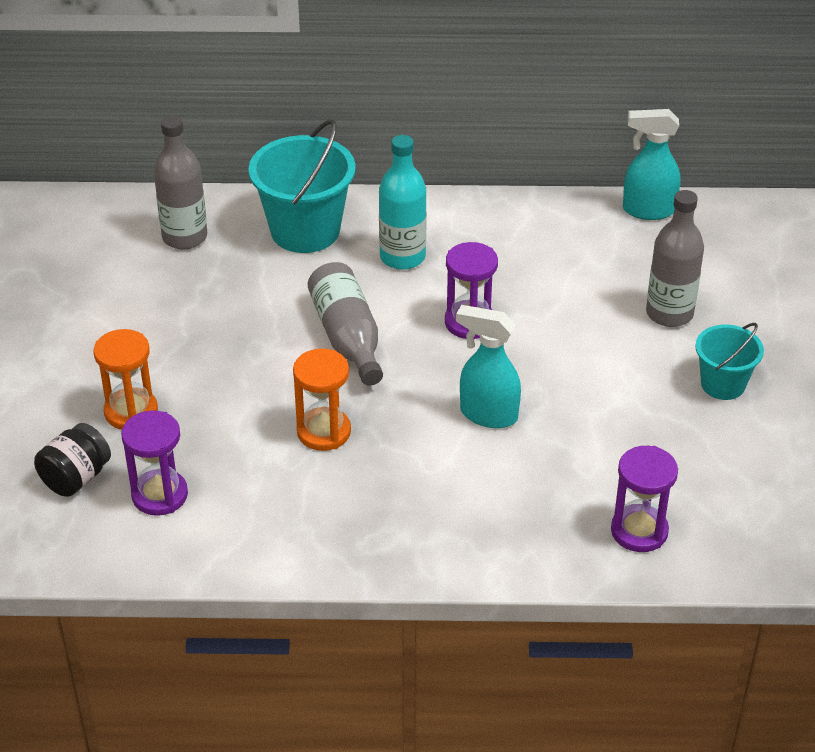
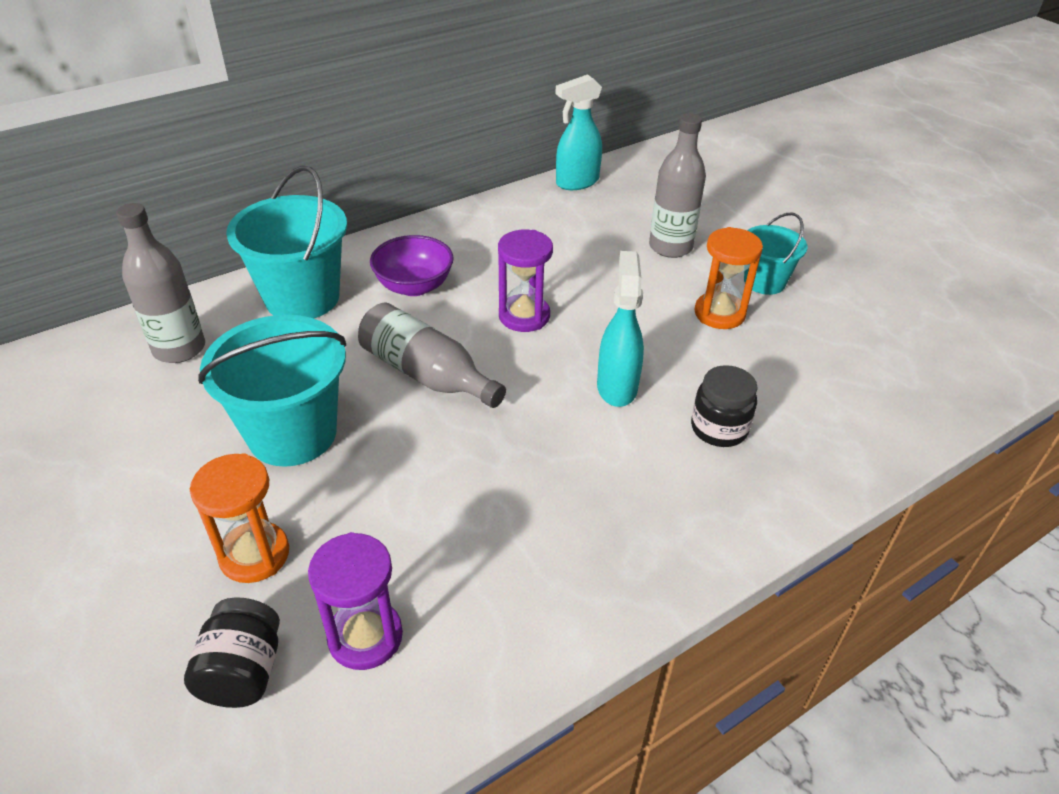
camera: 35 degrees left, 0 degrees up
(215, 340) = (292, 434): none -> turquoise bucket
(324, 432) = (484, 474): orange hourglass -> orange hourglass (719, 313)
(402, 257) = (414, 286): turquoise bottle -> purple bowl
(487, 414) = (617, 387): turquoise spray bottle -> turquoise spray bottle turned 105 degrees clockwise
(536, 484) = (719, 428): none -> black jar
(639, 531) = (839, 427): purple hourglass -> none

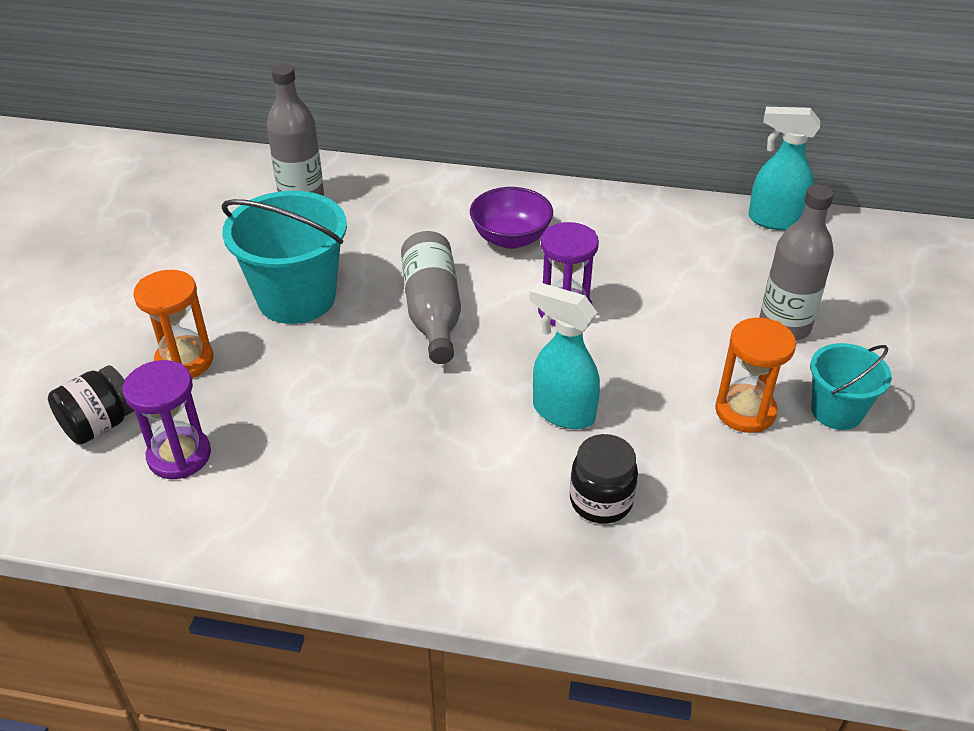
camera: 45 degrees right, 0 degrees up
(302, 298) = (420, 203): turquoise bucket -> none
(617, 387) = (562, 412): turquoise spray bottle -> turquoise spray bottle turned 105 degrees counterclockwise

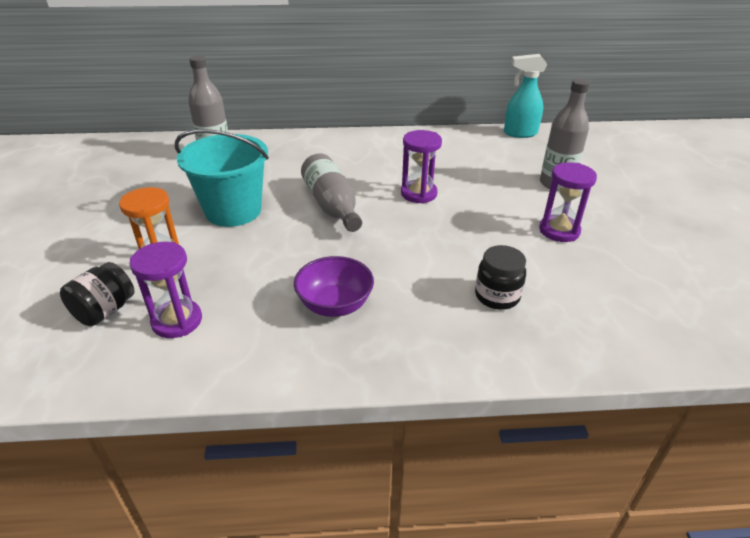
camera: 15 degrees left, 5 degrees down
(510, 238) = (365, 161): purple bowl -> purple bowl (335, 305)
(562, 412) = (445, 249): turquoise spray bottle -> none
(745, 411) = (559, 231): orange hourglass -> purple hourglass
(836, 411) = (612, 222): turquoise bucket -> none

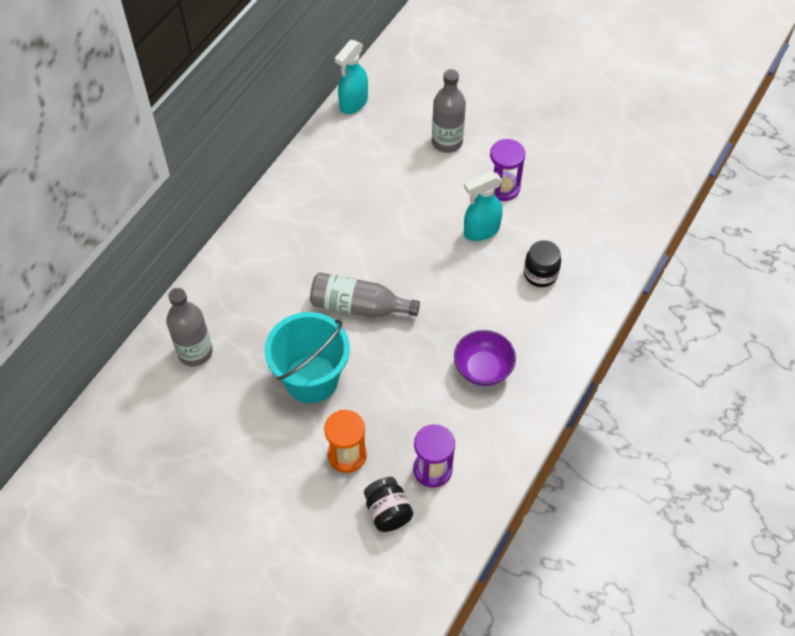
camera: 55 degrees left, 20 degrees up
(418, 194) = (389, 238): purple hourglass -> none
(494, 237) = (481, 231): none -> turquoise spray bottle

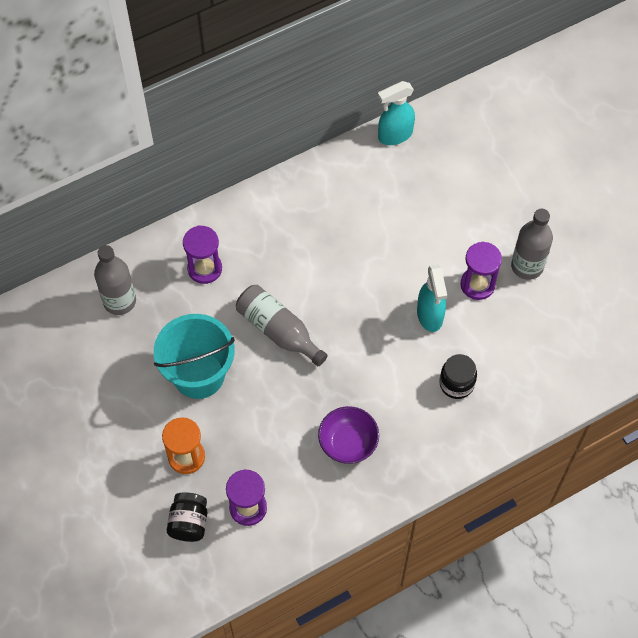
camera: 30 degrees right, 5 degrees up
(257, 287) = (205, 269): none -> purple hourglass
(447, 142) = (455, 214): grey bottle -> grey bottle (527, 266)
(481, 231) = (430, 316): turquoise spray bottle -> turquoise spray bottle turned 105 degrees counterclockwise

